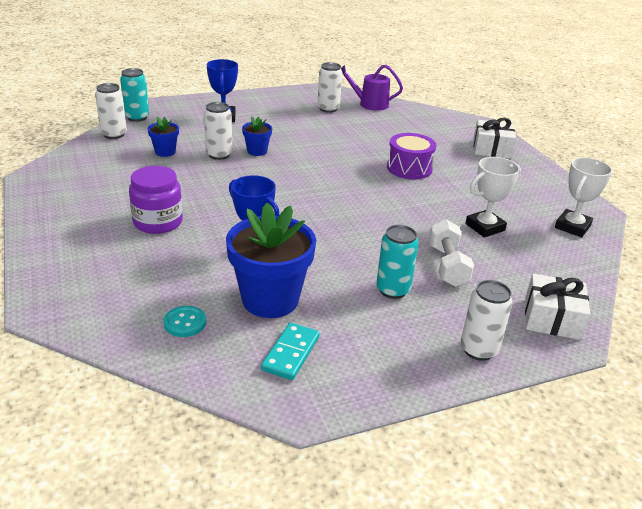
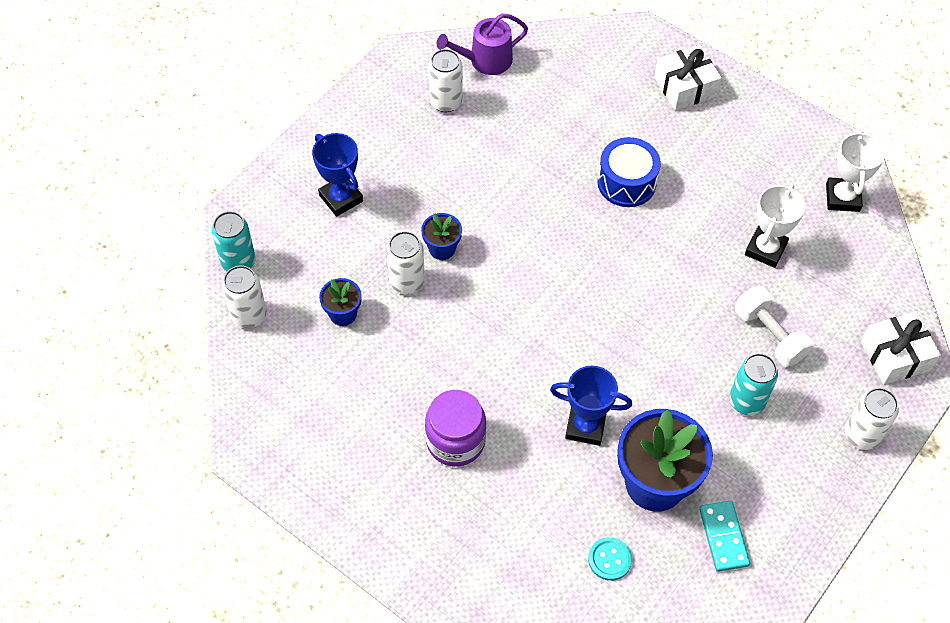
camera: 30 degrees left, 25 degrees up
(409, 168) = (626, 182): purple drum -> blue drum

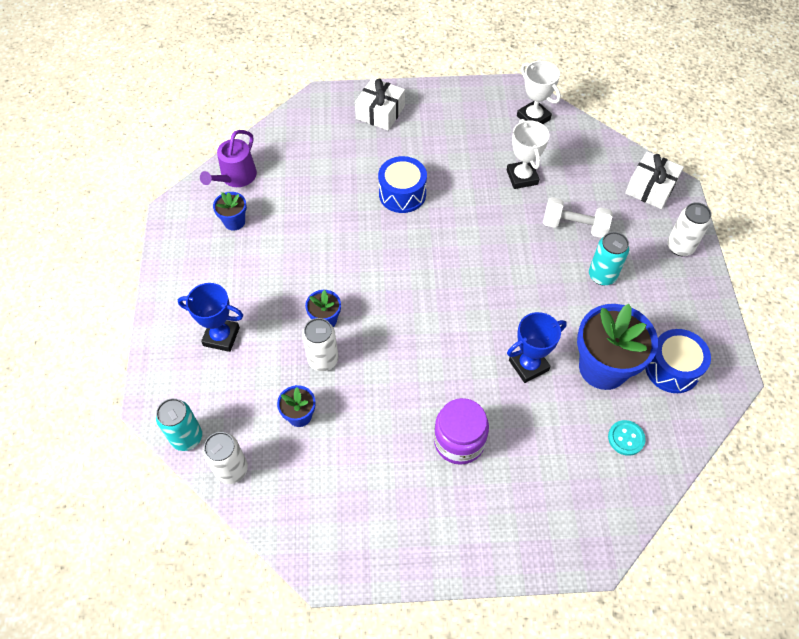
camera: 40 degrees left, 0 degrees up
(445, 102) = (234, 221): white can -> blue flower pot
(723, 537) = (672, 368): turquoise domino -> blue drum

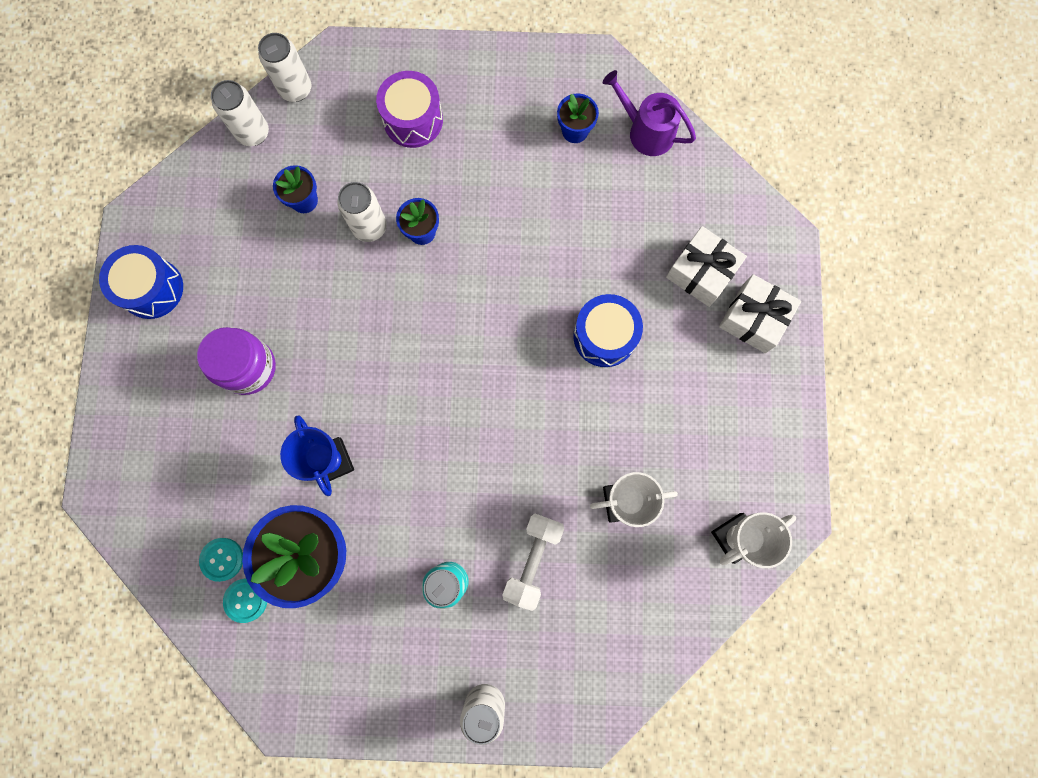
camera: 95 degrees right, 20 degrees up
(187, 437) = (296, 89): turquoise can -> white can
(221, 336) = (413, 120): blue trophy -> purple drum
(650, 188) = (591, 687): white gift -> white gift (701, 272)
(653, 415) = (246, 600): none -> turquoise button
(672, 368) = (303, 640): blue drum -> blue drum (152, 288)

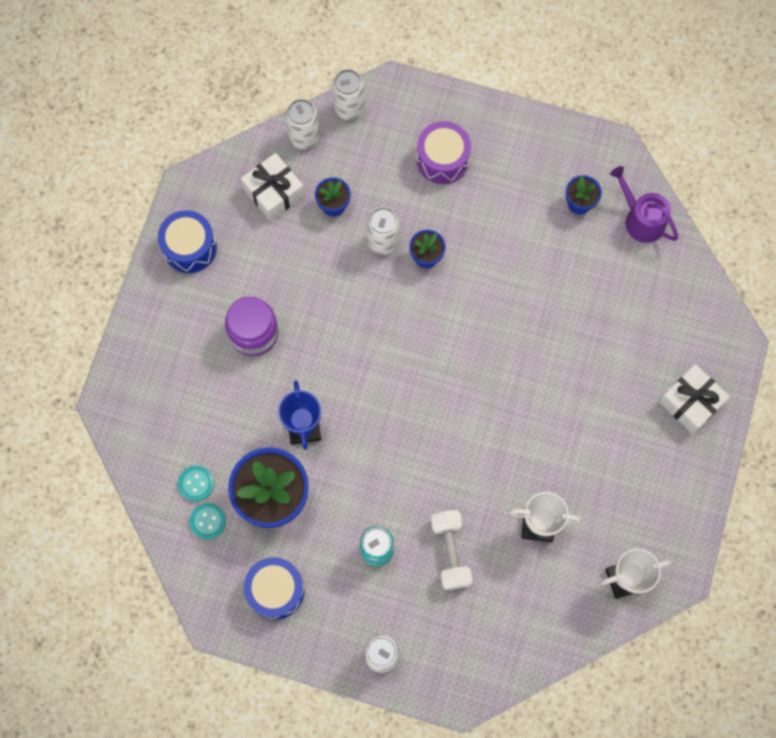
camera: 15 degrees right, 5 degrees down
(533, 560) = (450, 552): white dumbbell -> white dumbbell turned 45 degrees counterclockwise
(604, 336) = (558, 384): blue drum -> blue drum (275, 590)
(701, 272) = (656, 352): white gift -> white gift (274, 192)

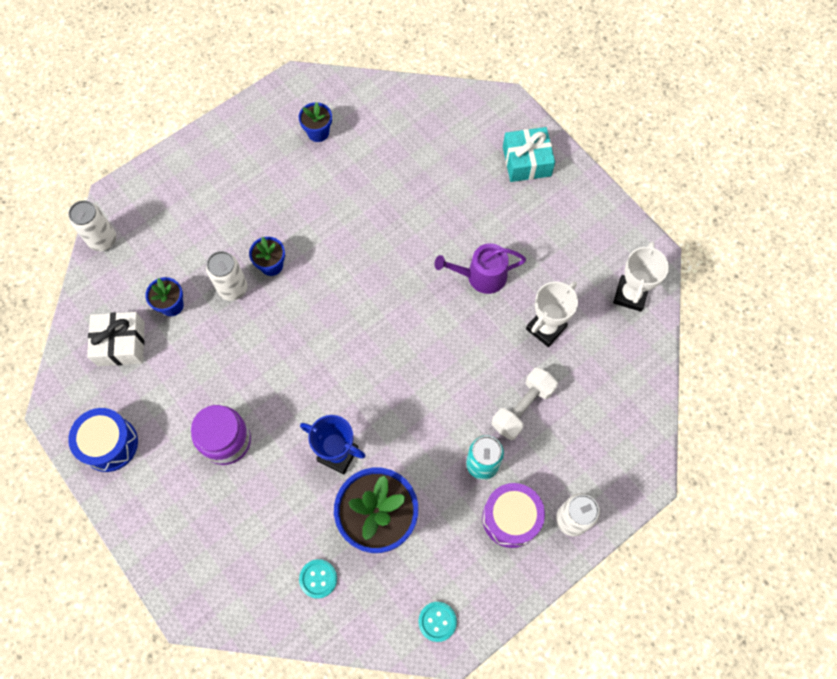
camera: 55 degrees left, 5 degrees down
(208, 521) = (358, 591): turquoise button -> turquoise button (437, 621)
(275, 590) = (458, 572): blue drum -> none
(304, 137) = (96, 289): white can -> none
(442, 159) = (203, 201): purple drum -> purple drum (511, 518)
(450, 552) = (522, 408): white dumbbell -> white dumbbell turned 75 degrees counterclockwise
(641, 219) = (364, 101): purple watering can -> purple watering can (481, 276)
(690, 402) = (526, 161): white gift -> turquoise gift

